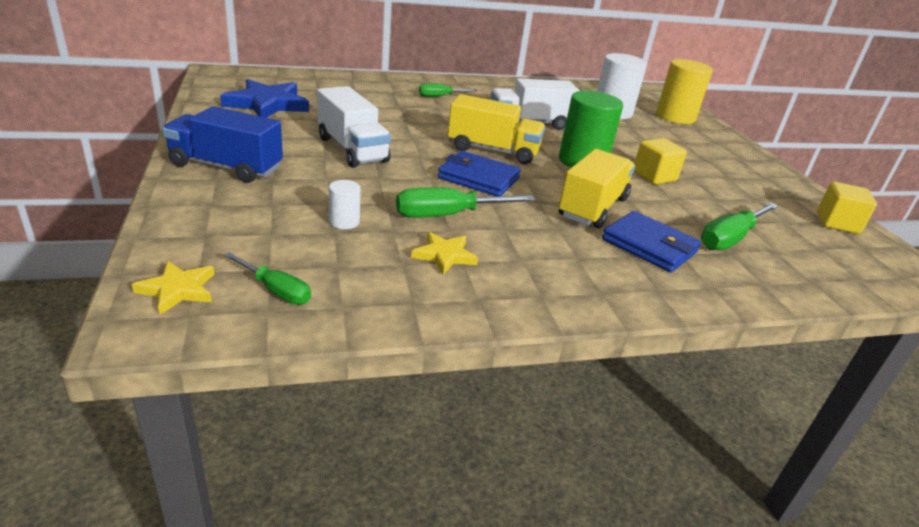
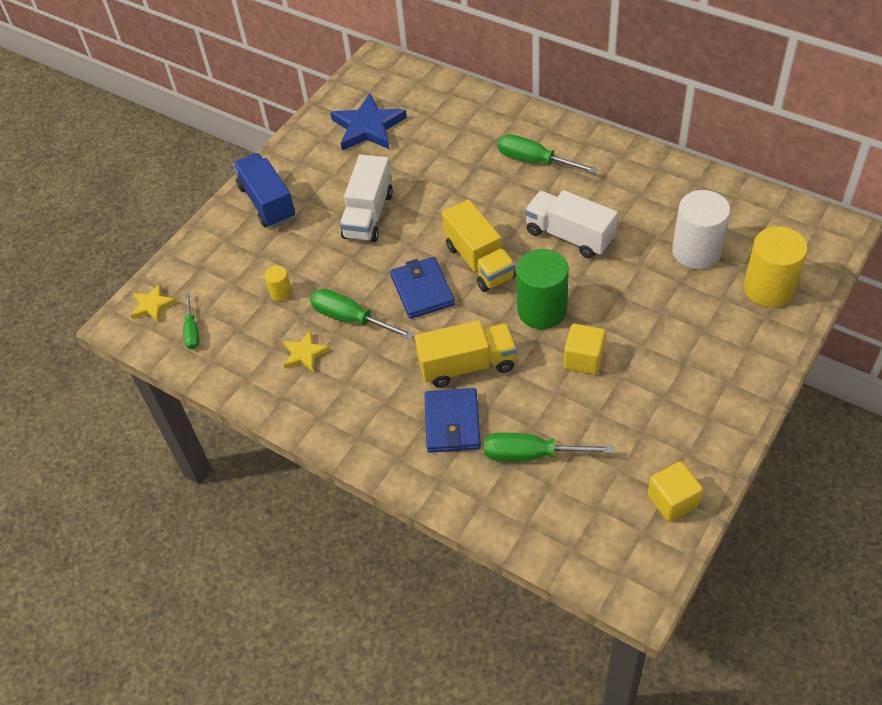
camera: 55 degrees right, 20 degrees up
(344, 222) = (281, 293): white cylinder -> yellow cylinder
(440, 96) = (535, 161): green screwdriver -> green screwdriver, size x1.60

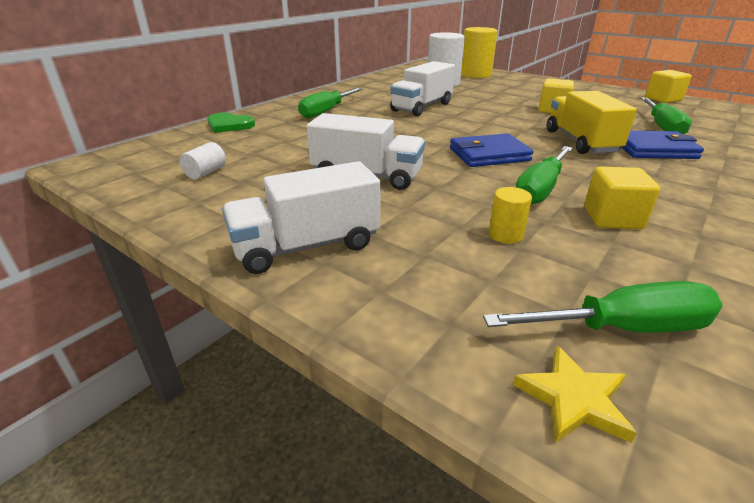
camera: 90 degrees left, 20 degrees down
(192, 331) = (621, 328): green screwdriver -> green screwdriver, size x1.60
(267, 202) = (306, 246): blue truck -> white truck
(304, 354) = (612, 218): yellow star -> yellow cube
(368, 127) = (206, 173): blue star -> white cylinder
(478, 105) = (229, 125): none -> green heart
(479, 261) = (449, 133): yellow truck -> none
(542, 310) = (505, 118): green cylinder -> none

